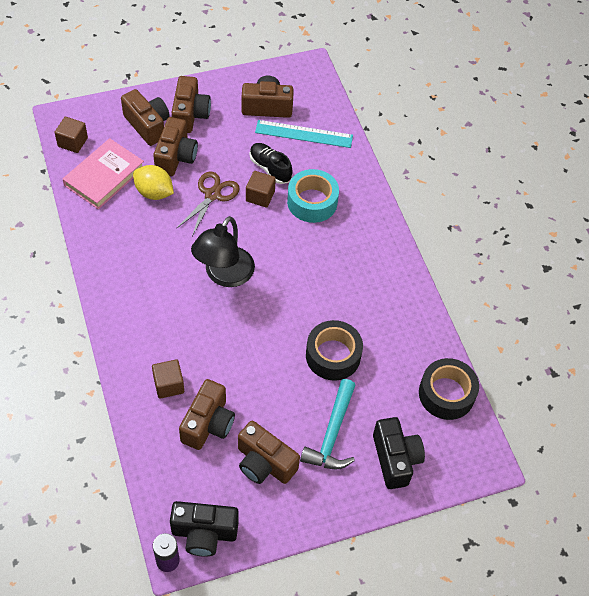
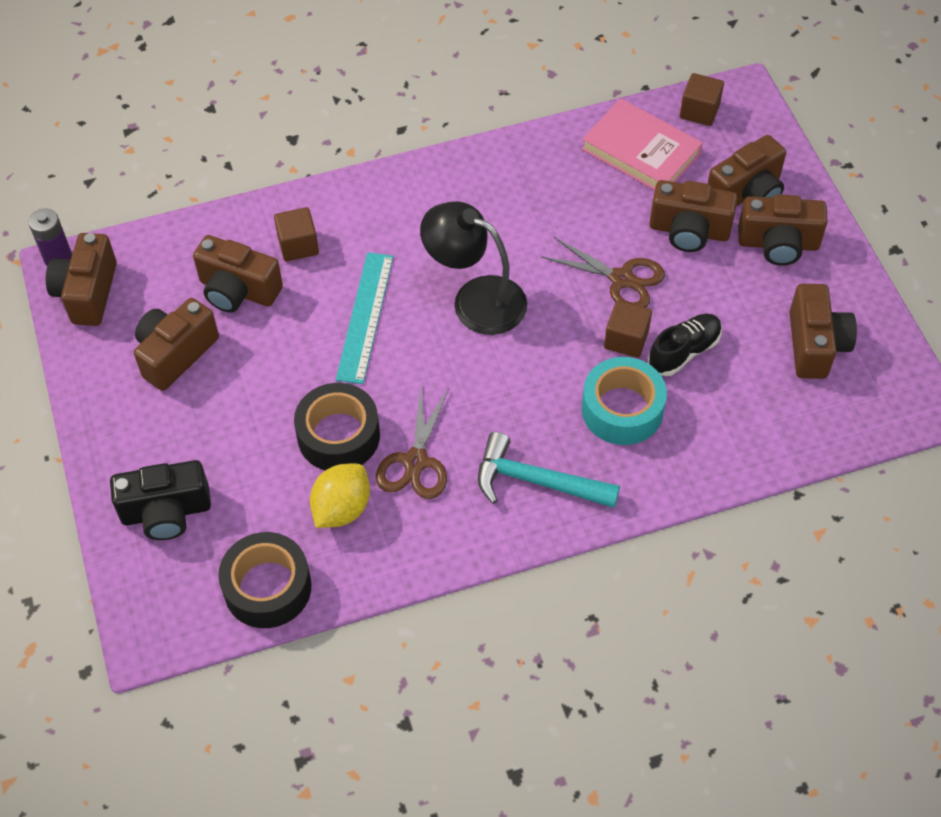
camera: 95 degrees right, 0 degrees up
(154, 192) = (618, 209): yellow lemon -> yellow lemon (342, 508)
(204, 533) = (87, 293): black camera -> brown camera
(304, 134) = (765, 398): turquoise ruler -> turquoise ruler (365, 317)
(332, 434) = (212, 433): turquoise hammer -> turquoise hammer (537, 481)
(352, 311) = (416, 462): none -> brown scissors

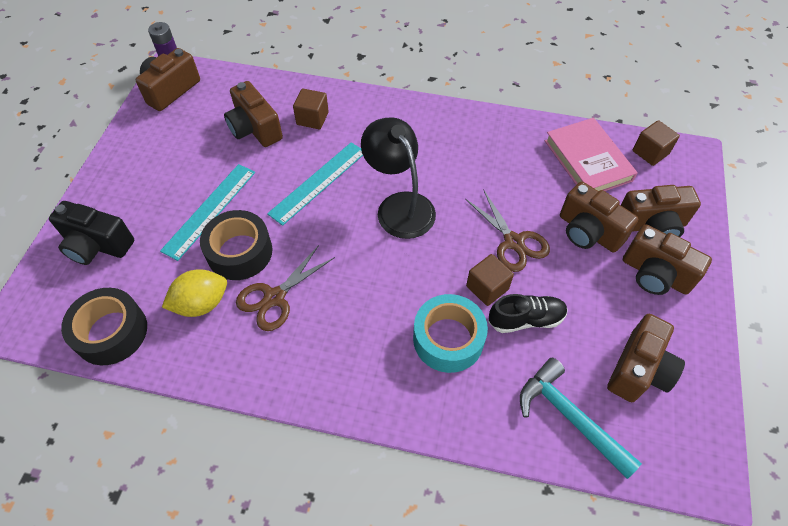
camera: 30 degrees right, 0 degrees up
(176, 354) = (187, 149): brown camera -> none
(265, 409) = (210, 210): none -> turquoise ruler
(537, 481) = (346, 360): turquoise hammer -> turquoise hammer (570, 417)

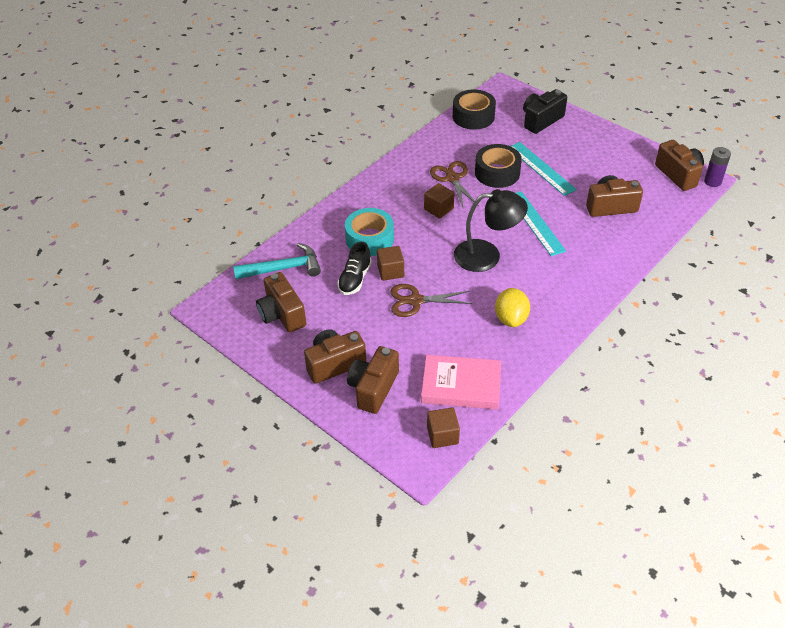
camera: 120 degrees right, 10 degrees down
(201, 303) = (469, 150): yellow lemon -> yellow lemon (511, 318)
(312, 118) = (605, 239): brown cube -> brown cube (438, 209)
(588, 232) = (395, 347): brown camera -> none

